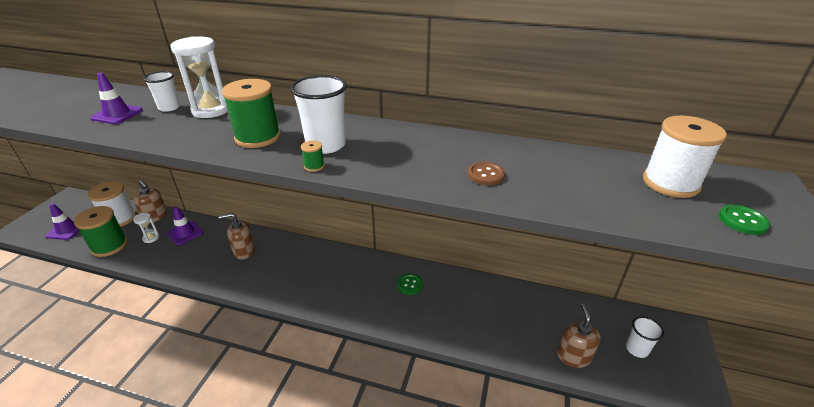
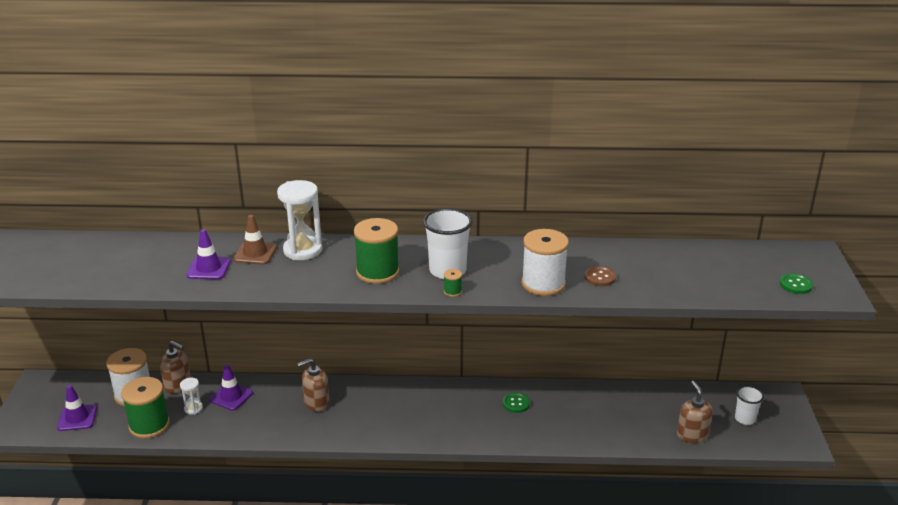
camera: 15 degrees left, 5 degrees down
(169, 107) = (255, 253): white cup -> brown traffic cone
(670, 183) = (743, 263): white spool -> white spool (543, 284)

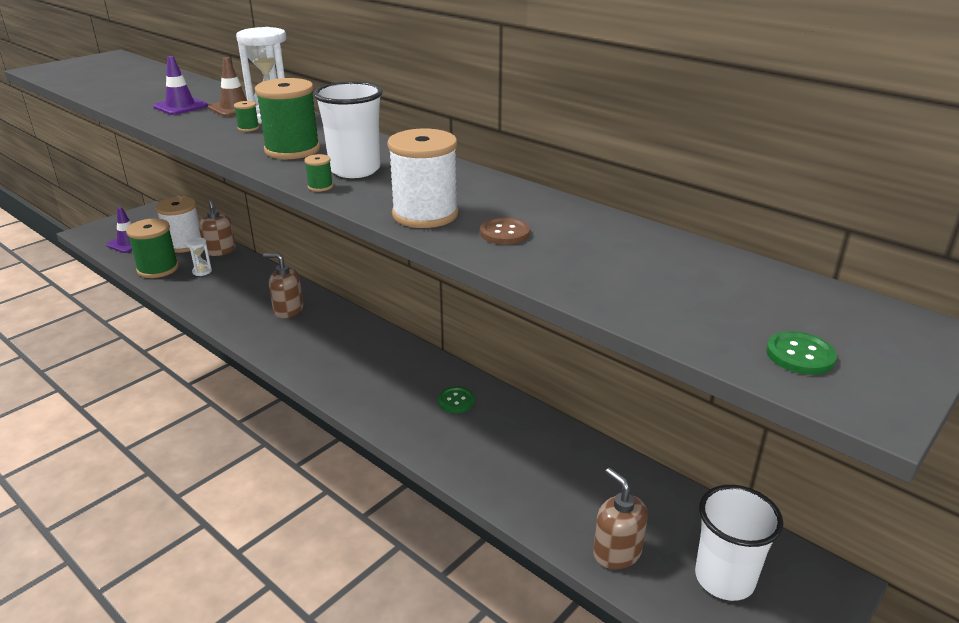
camera: 40 degrees right, 0 degrees up
(231, 396) = (239, 275): purple traffic cone -> none
(307, 267) = (248, 128): none -> green spool
(692, 435) = (616, 552): brown soap dispenser -> brown soap dispenser turned 60 degrees counterclockwise
(745, 419) = (724, 578): white cup -> white cup, size x1.66

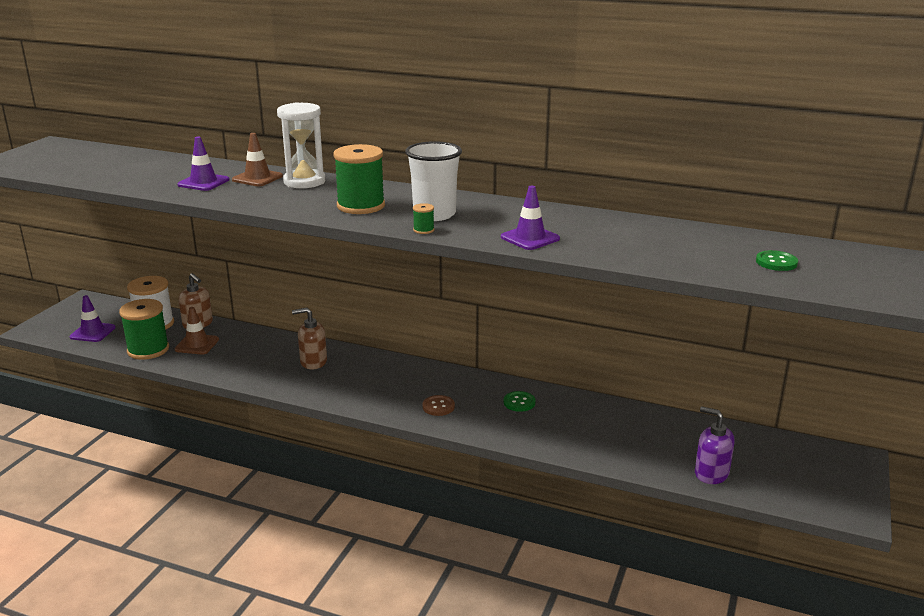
camera: 20 degrees left, 5 degrees down
(202, 271) = (197, 344): white hourglass -> brown traffic cone
(248, 128) = (296, 193): green spool -> none
(425, 214) = (530, 238): white spool -> purple traffic cone
(504, 233) = (601, 242): brown button -> brown button (438, 406)
(616, 552) = (711, 473): brown soap dispenser -> purple soap dispenser
(724, 578) = (790, 472): white cup -> none
(800, 355) = (851, 282): green button -> green button (776, 262)

